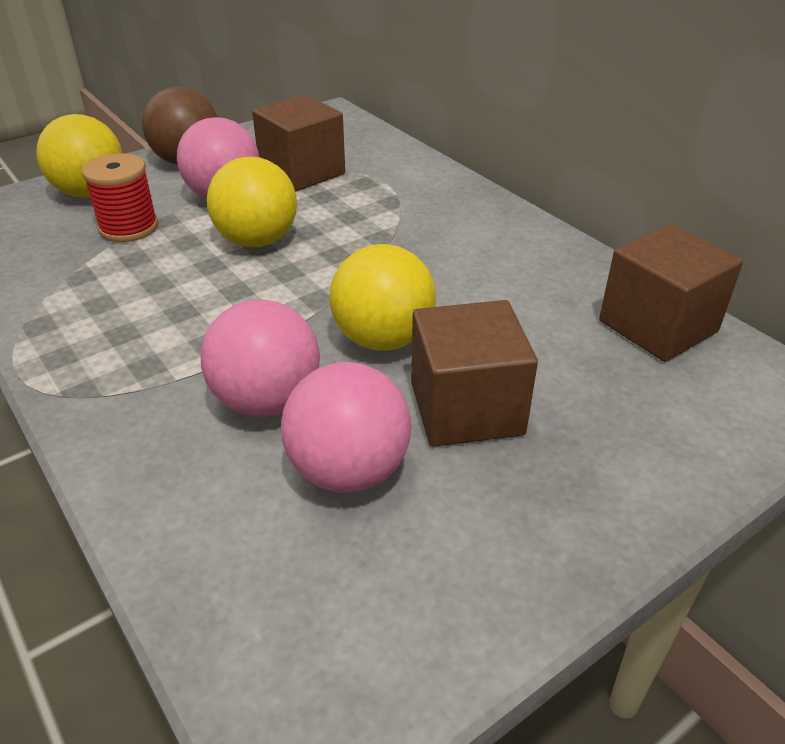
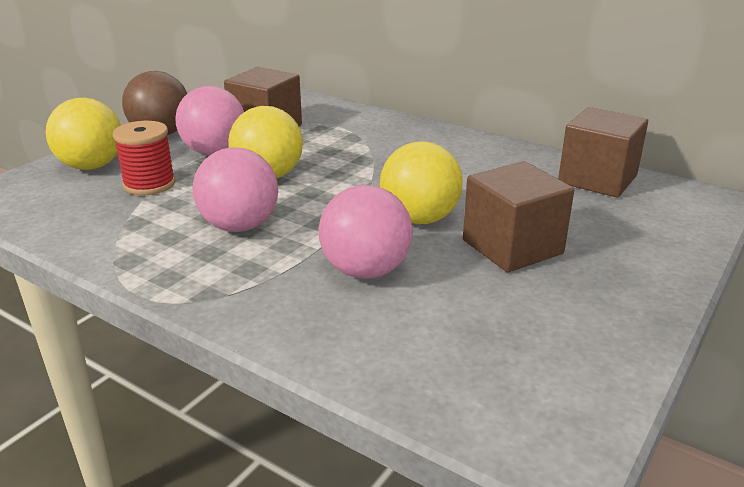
camera: 20 degrees left, 10 degrees down
(348, 470) = (462, 298): pink ball -> pink ball (239, 226)

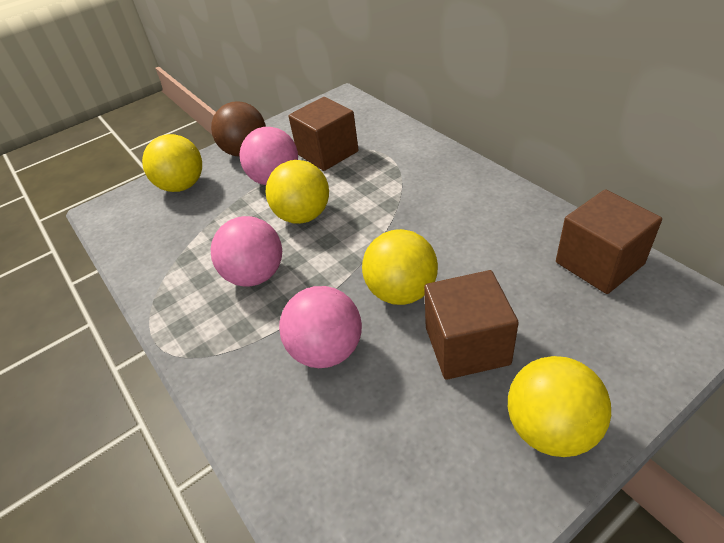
camera: 25 degrees right, 15 degrees up
(149, 184) = (212, 213): red spool -> none
(628, 289) = (550, 429): none -> yellow ball

